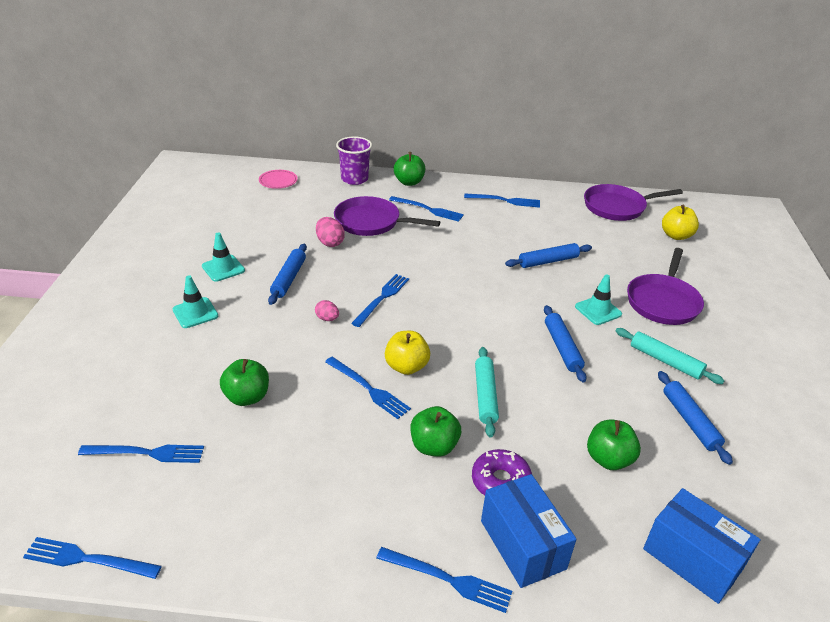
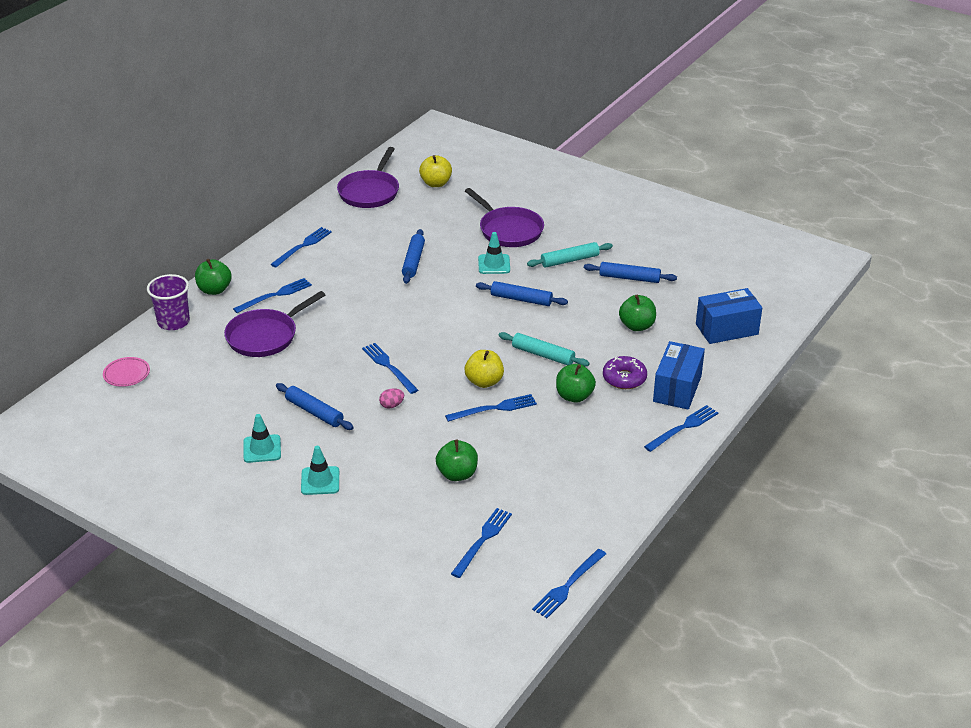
camera: 60 degrees left, 0 degrees up
(330, 243) = (277, 371): pink egg -> none
(522, 544) = (677, 388): blue box -> blue box turned 75 degrees counterclockwise

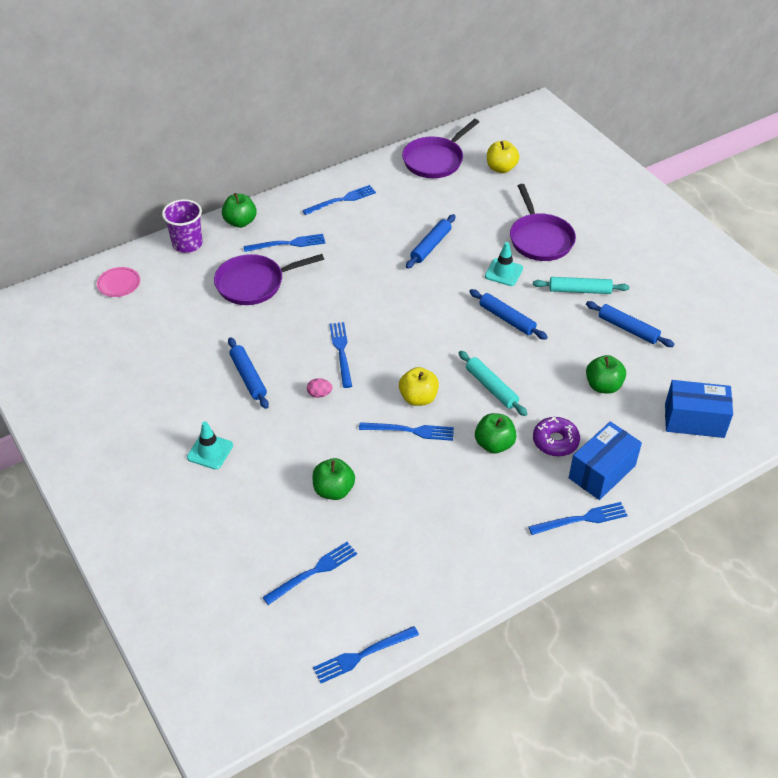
camera: 25 degrees right, 10 degrees up
(262, 449) = (181, 399): turquoise traffic cone -> none

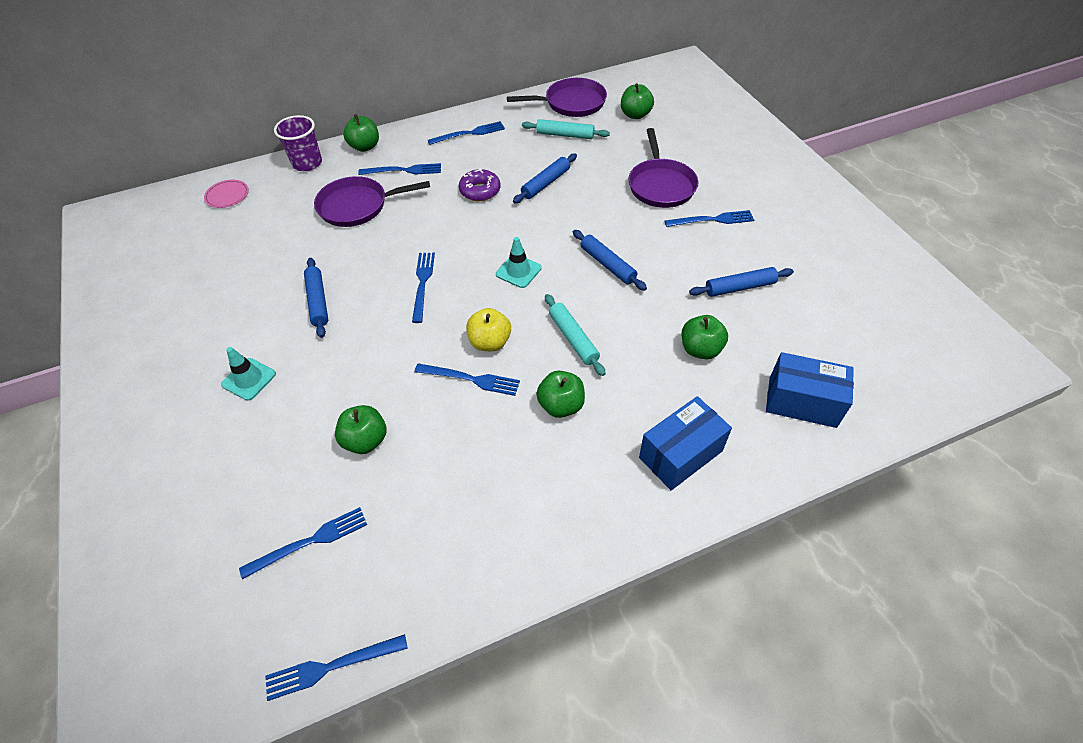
camera: 10 degrees right, 5 degrees up
(319, 394) = (385, 327): pink egg -> none
(435, 160) = (571, 103): purple pan -> purple pan turned 150 degrees counterclockwise
(501, 168) = (635, 115): yellow apple -> green apple
(503, 272) = (615, 216): turquoise traffic cone -> turquoise traffic cone (518, 271)
(555, 441) = (632, 410): purple donut -> purple donut (480, 191)
(579, 290) = (693, 241): turquoise rolling pin -> turquoise rolling pin (565, 135)
(581, 519) = (644, 513): blue fork -> blue fork (712, 220)
(628, 329) = (739, 287): blue rolling pin -> blue rolling pin turned 60 degrees counterclockwise

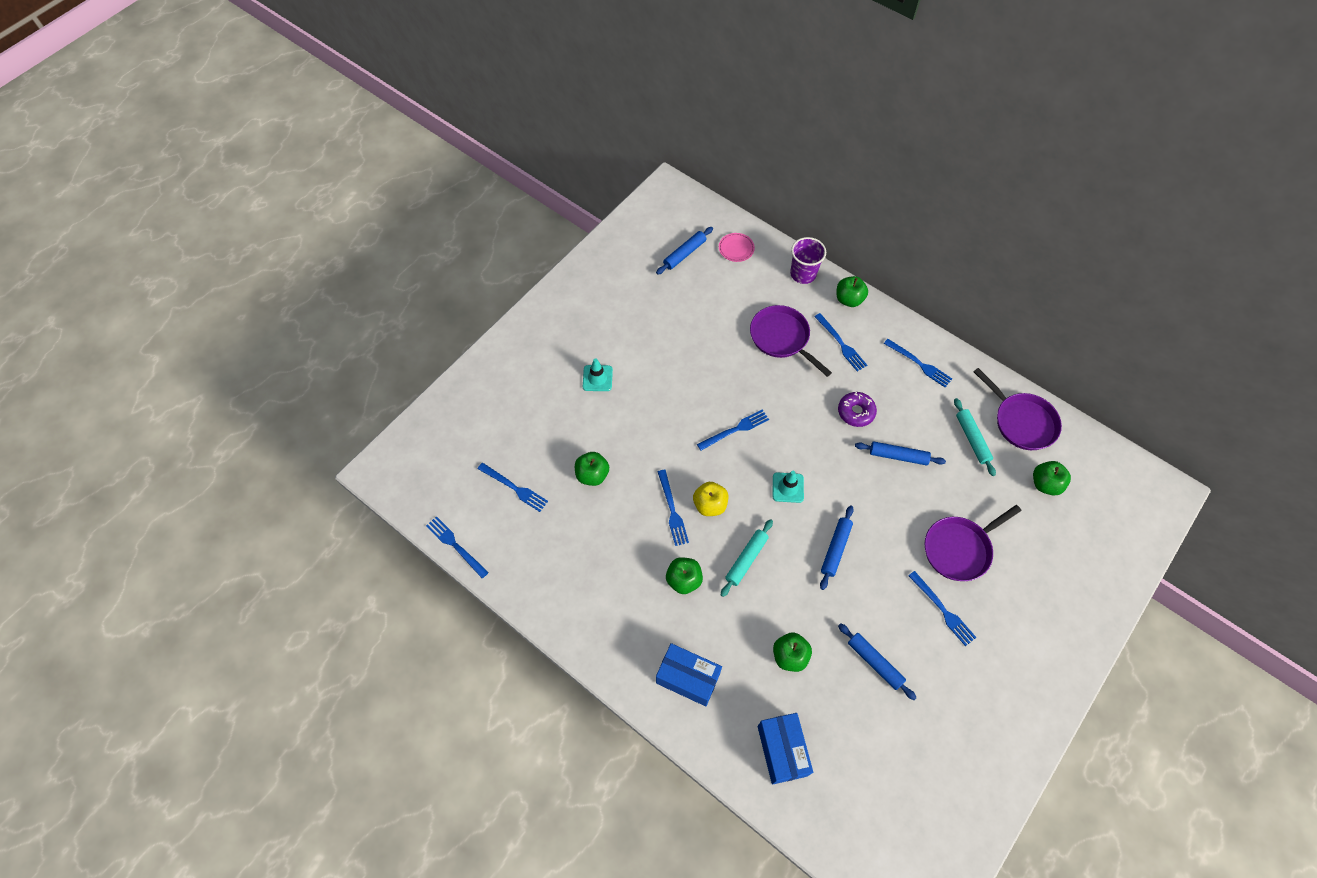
camera: 60 degrees right, 10 degrees up
(318, 301) = (679, 374): blue rolling pin -> blue rolling pin (684, 254)

